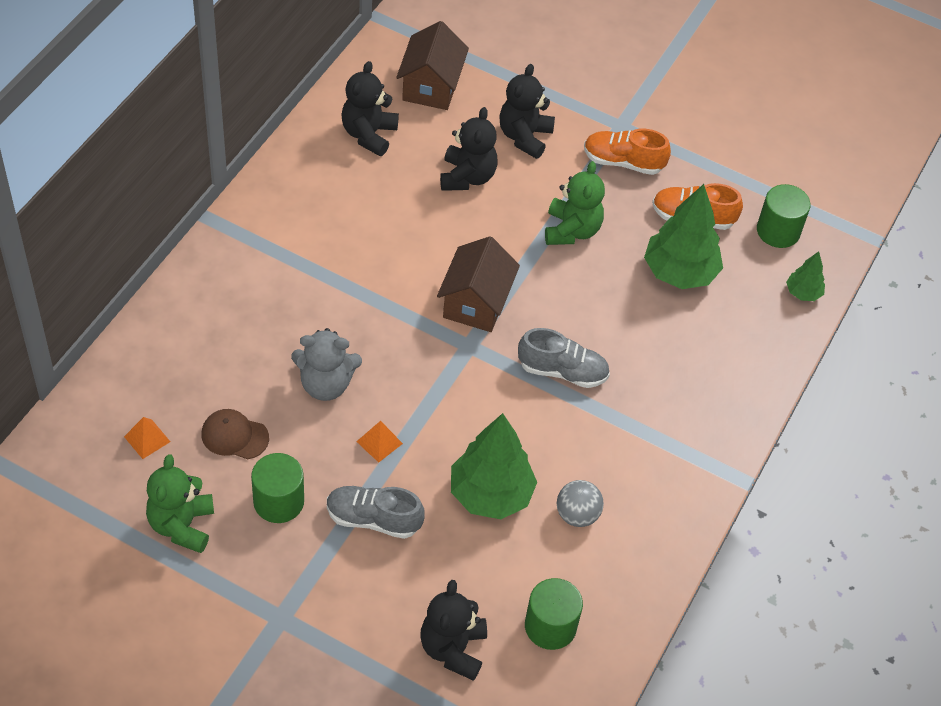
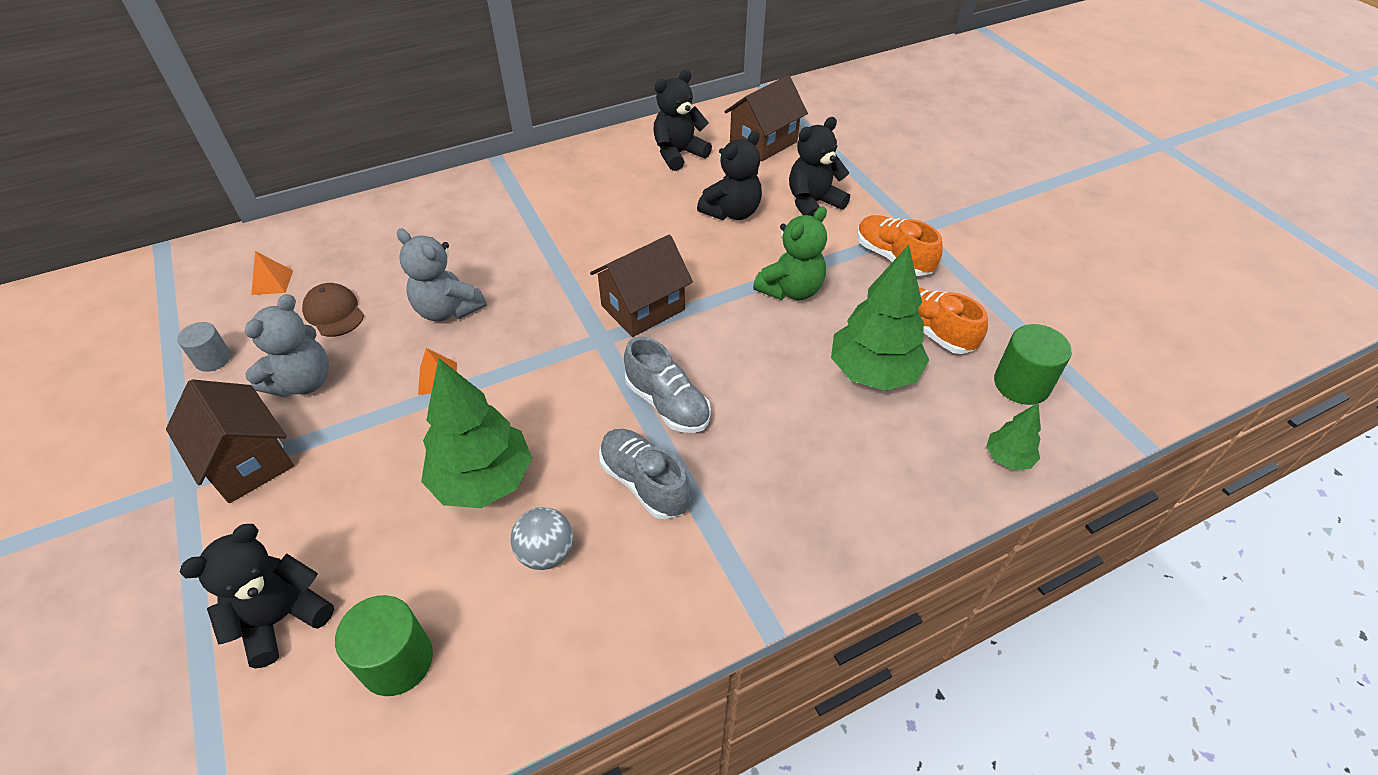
camera: 40 degrees right, 5 degrees down
(182, 525) = (213, 359): green teddy bear -> grey cylinder
(278, 501) = (303, 382): green cylinder -> grey teddy bear
(308, 577) = (247, 461): none -> brown house
(373, 519) = (358, 442): grey shoe -> grey shoe (644, 483)

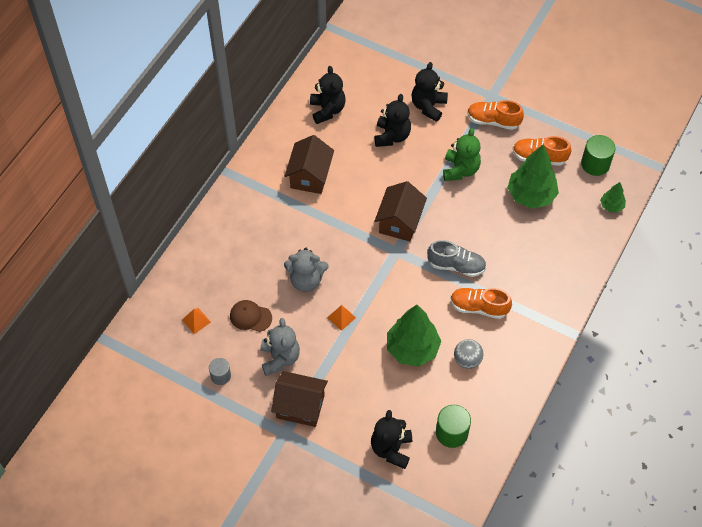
camera: 35 degrees left, 10 degrees up
(644, 483) = (479, 307): grey shoe -> orange shoe
(678, 154) = (327, 110): black teddy bear -> black teddy bear turned 150 degrees clockwise
(763, 142) = (366, 74): brown house -> brown house (310, 176)

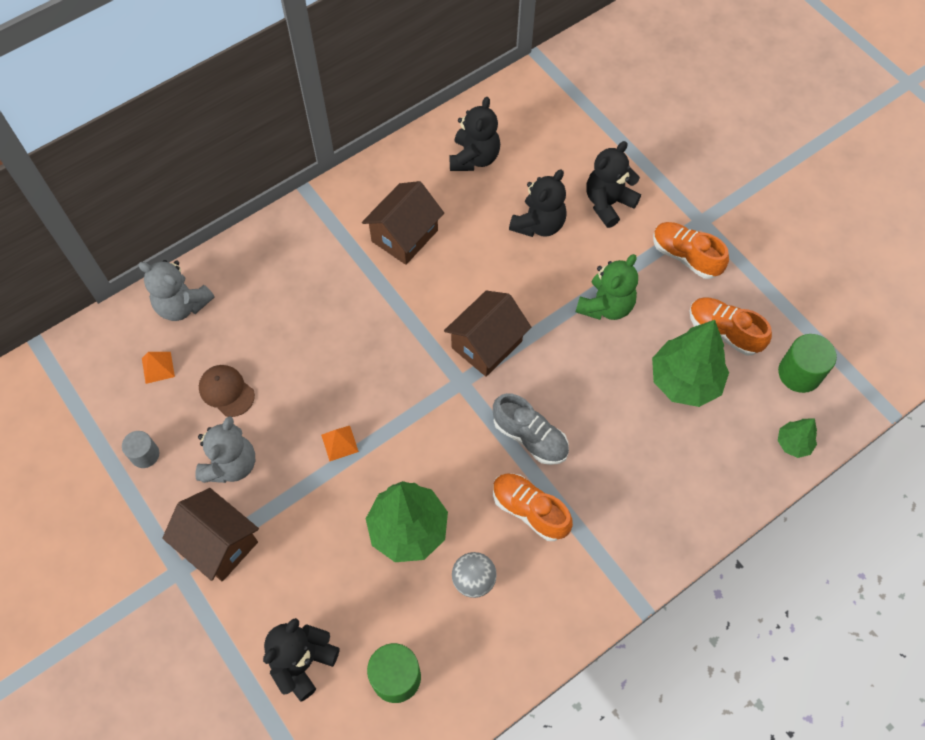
camera: 25 degrees right, 5 degrees up
(306, 280) = (323, 373): grey teddy bear -> grey teddy bear (182, 305)

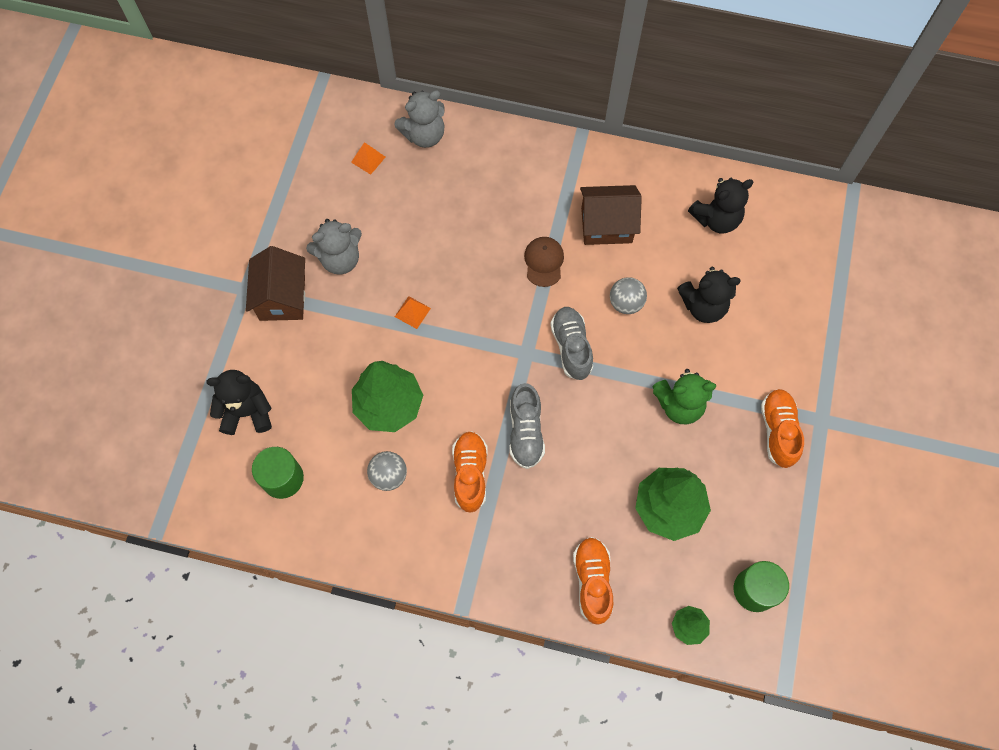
camera: 50 degrees right, 5 degrees up
(145, 455) = (303, 204): grey cylinder -> none
(182, 305) = (424, 135): grey teddy bear -> grey teddy bear turned 105 degrees counterclockwise
(226, 391) = (388, 213): brown cap -> brown cap (544, 262)
(485, 275) = (626, 303): none -> grey ball
(486, 344) = (571, 347): brown house -> grey shoe
(608, 203) = (770, 341): black teddy bear -> none
(724, 331) = (738, 507): orange shoe -> orange shoe (592, 581)

